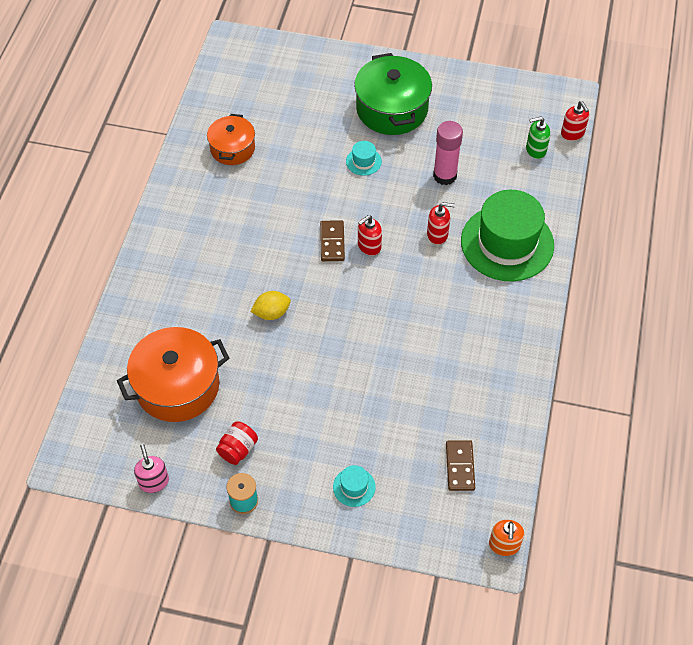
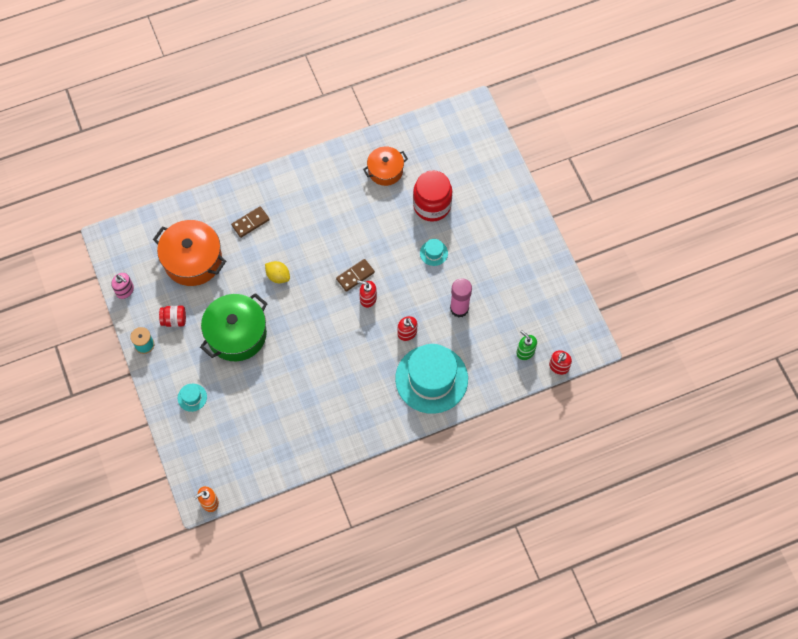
camera: 55 degrees right, 10 degrees up
(154, 482) = (125, 290): pink soap dispenser -> pink soap dispenser turned 90 degrees clockwise
(308, 133) = (432, 205): none -> red jar
(392, 109) = (492, 242): green pot -> green pot (236, 334)
(460, 466) = (245, 447): brown domino -> brown domino (250, 222)
(507, 243) = (431, 379): green hat -> turquoise hat

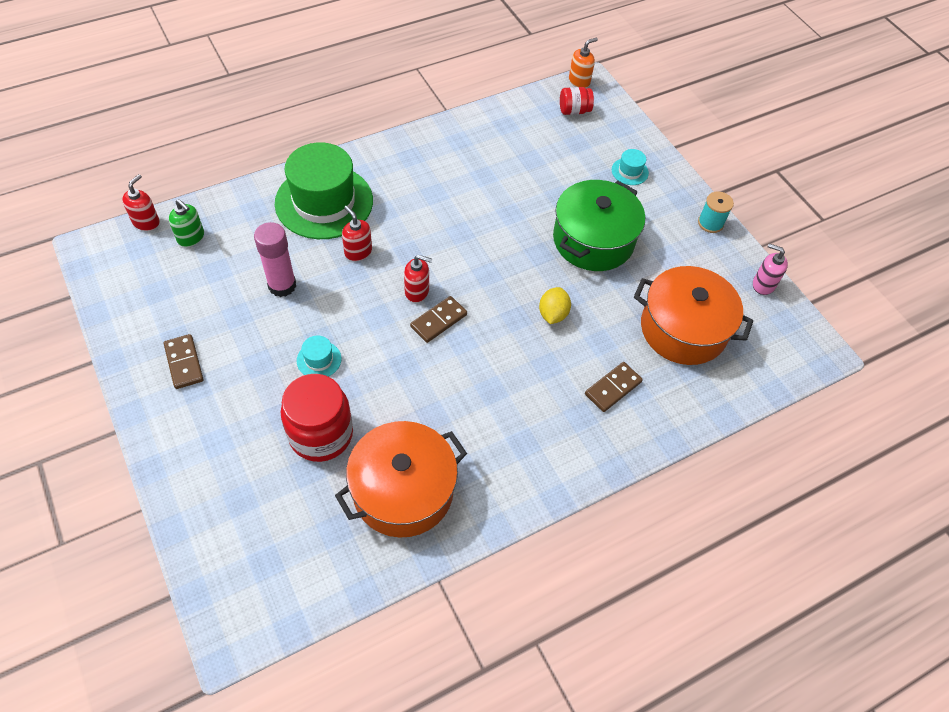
camera: 170 degrees right, 10 degrees down
(174, 320) = (682, 253): red jar -> red jar (574, 110)
(278, 276) = (553, 314): yellow lemon -> yellow lemon turned 75 degrees clockwise
(385, 171) = (403, 490): orange pot -> orange pot, size x1.64
(431, 379) = (324, 202): turquoise hat -> green hat
(517, 256) = (184, 363): none -> brown domino

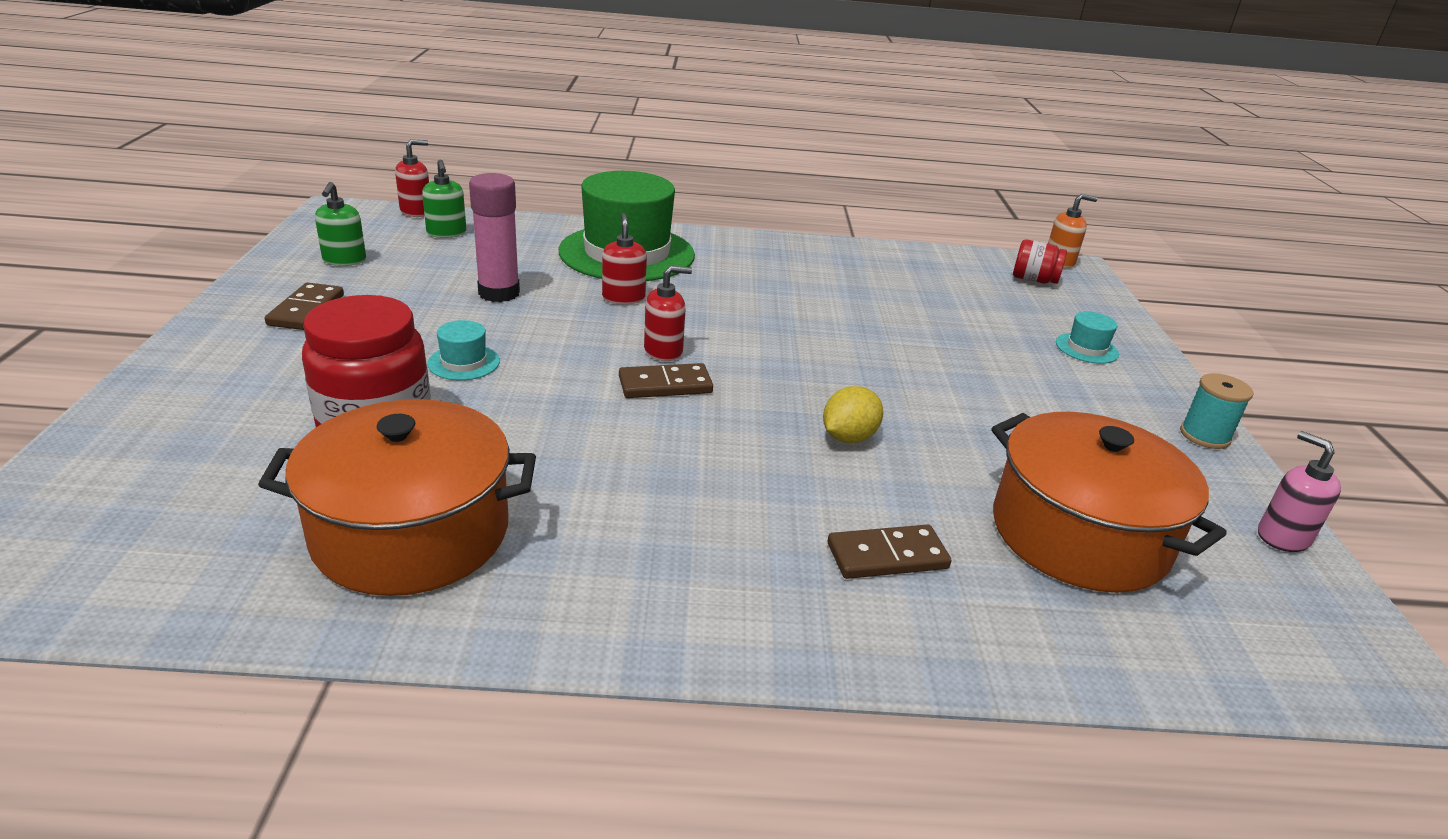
camera: 30 degrees right, 25 degrees down
(155, 302) = (344, 260): none -> green soap dispenser
(417, 291) = (663, 351): red soap dispenser -> red soap dispenser turned 60 degrees counterclockwise
(593, 240) = (977, 390): green pot -> none

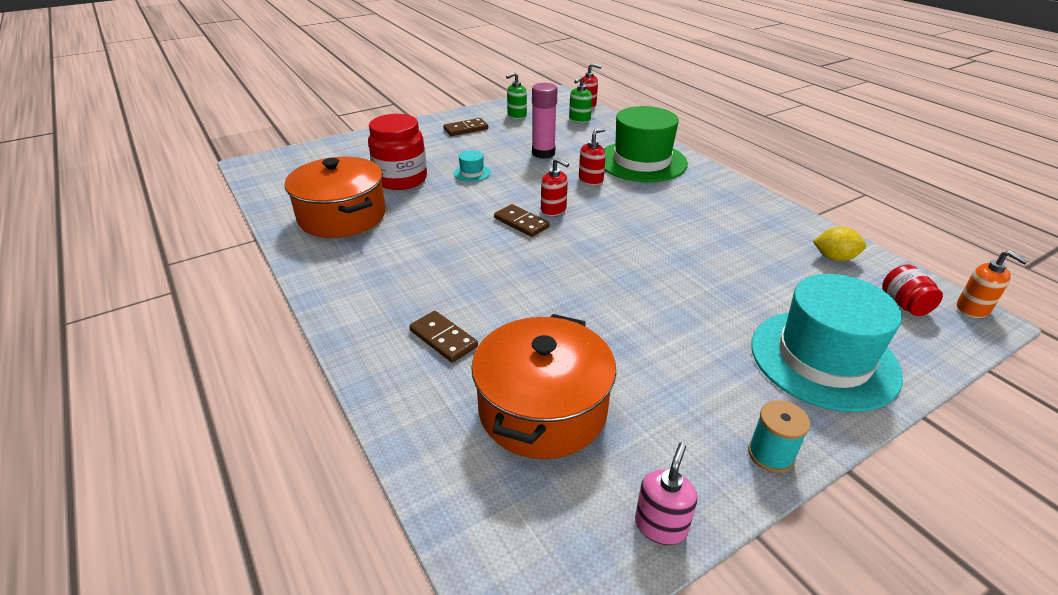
camera: 60 degrees right, 5 degrees up
(848, 437) = (544, 292): yellow lemon -> yellow lemon (834, 258)
(1086, 348) = (823, 359): turquoise hat -> turquoise hat, size x2.48

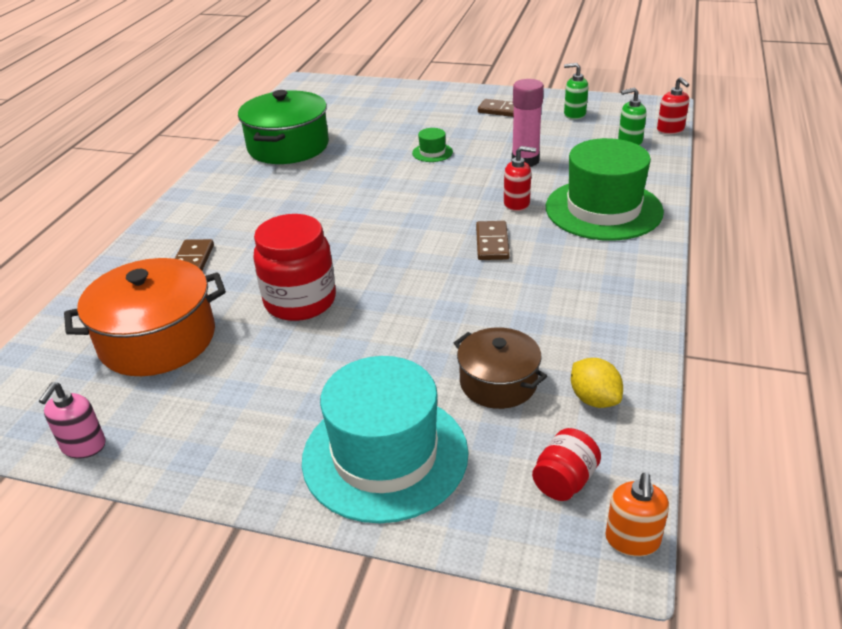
camera: 50 degrees right, 0 degrees up
(342, 216) = (288, 146): orange pot -> green pot
(401, 179) = (373, 135): red jar -> red jar (300, 301)
(472, 173) = (432, 152): turquoise hat -> green hat
(521, 223) = (388, 211): brown domino -> brown domino (492, 243)
(553, 210) = (432, 214): red soap dispenser -> none
(660, 525) = (83, 446): pink soap dispenser -> pink soap dispenser turned 120 degrees clockwise
(770, 454) = (210, 471): turquoise spool -> none
(785, 280) = (498, 382): none -> brown pot

